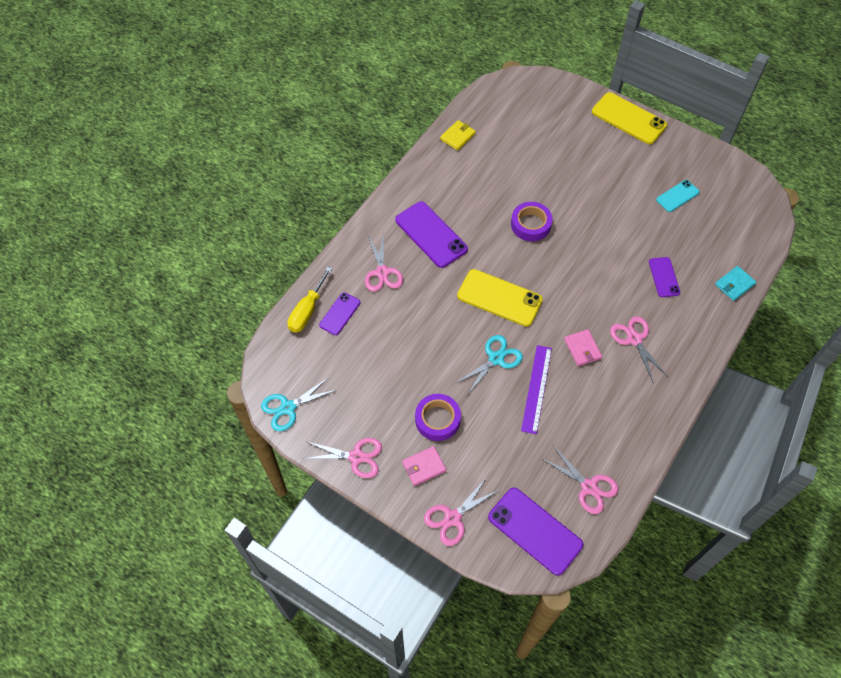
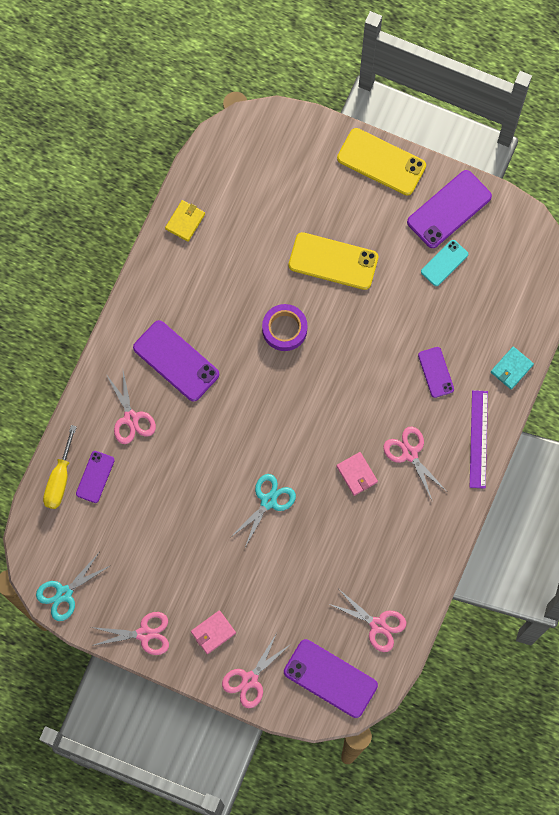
camera: 10 degrees left, 15 degrees up
(437, 419) = (218, 580): purple tape -> none
(499, 298) = (262, 428): yellow phone -> yellow phone (333, 261)
(536, 388) = (314, 528): purple ruler -> purple ruler (478, 439)
(684, 158) = (449, 209): none -> purple phone

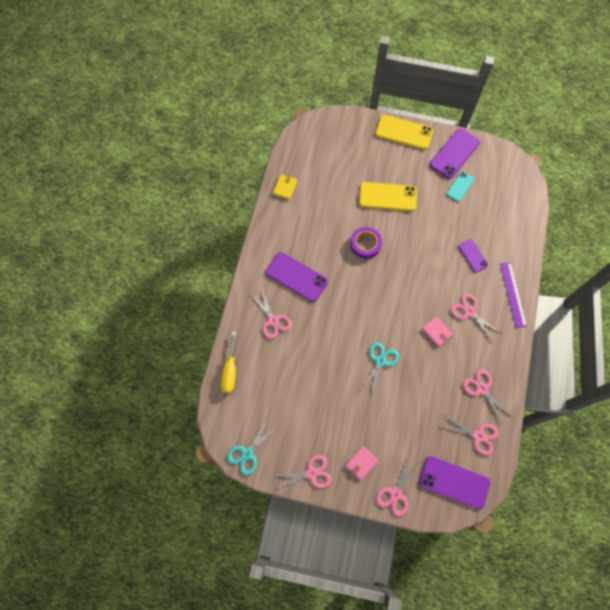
camera: 10 degrees left, 5 degrees down
(95, 477) = (255, 365): purple phone -> none
(399, 564) = (482, 389): none -> pink scissors
(511, 368) = (522, 245): turquoise wallet -> none

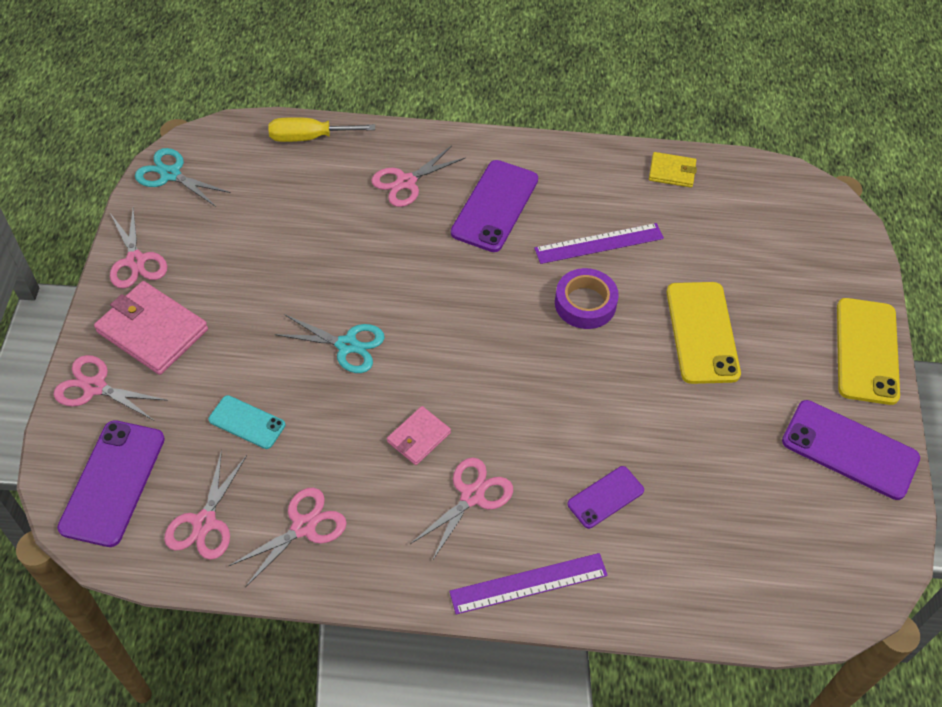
camera: 80 degrees right, 15 degrees down
(328, 231) = (599, 243): none -> purple ruler
(361, 463) = (152, 330): pink wallet -> pink wallet, size x1.81
(460, 186) = (769, 465): turquoise phone -> turquoise phone (247, 422)

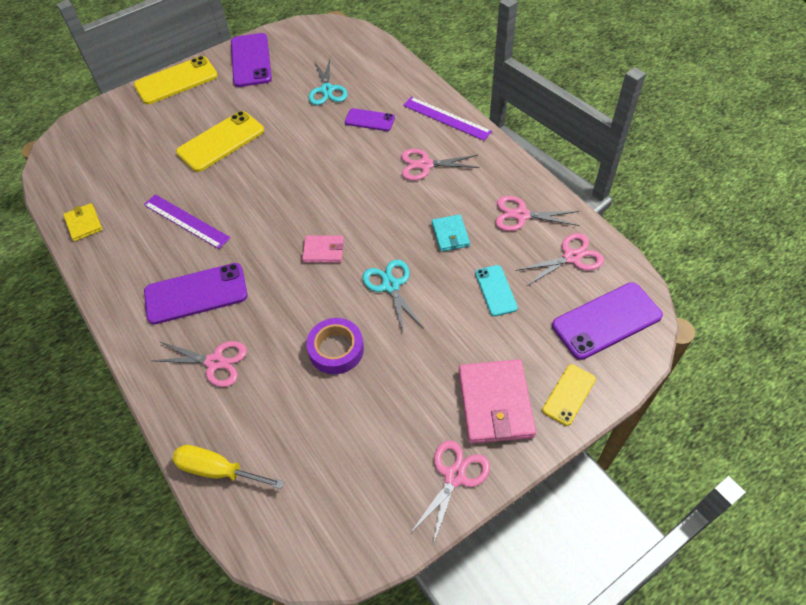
camera: 125 degrees left, 0 degrees up
(95, 387) = (569, 394): pink scissors -> yellow phone
(170, 174) = (349, 542): turquoise scissors -> turquoise scissors (327, 90)
(309, 137) = (218, 470): yellow screwdriver -> yellow screwdriver turned 150 degrees clockwise
(351, 439) = (450, 235): none -> turquoise wallet
(418, 437) = (416, 208): pink wallet -> pink wallet (324, 251)
(585, 303) = (245, 199): purple tape -> purple tape (336, 349)

